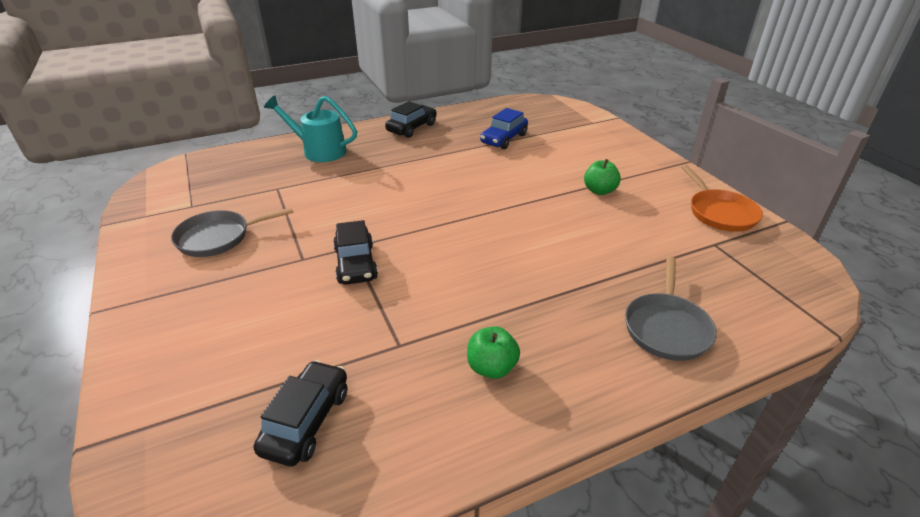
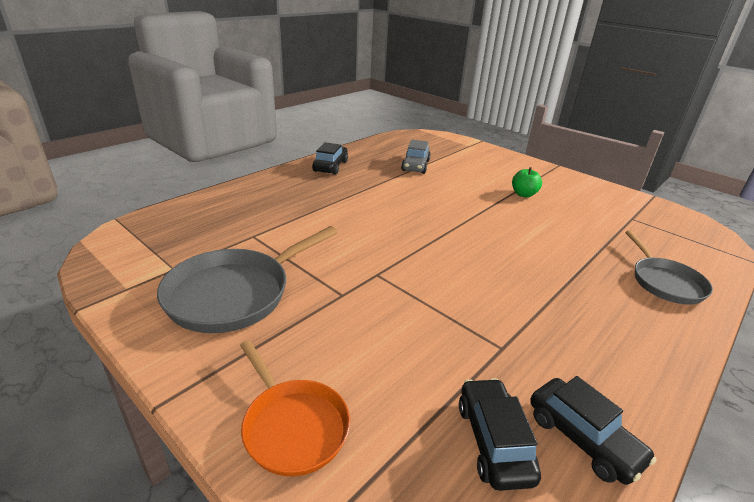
camera: 25 degrees left, 5 degrees down
(218, 237) = (235, 293): grey pan -> grey pan, size x1.56
(318, 151) = (262, 196): turquoise watering can -> none
(356, 264) = (395, 288): black car -> black car (583, 438)
(491, 367) = (588, 345): green apple -> none
(504, 139) = (415, 166): blue car -> grey car
(719, 212) = (612, 197): orange pan -> orange pan (293, 425)

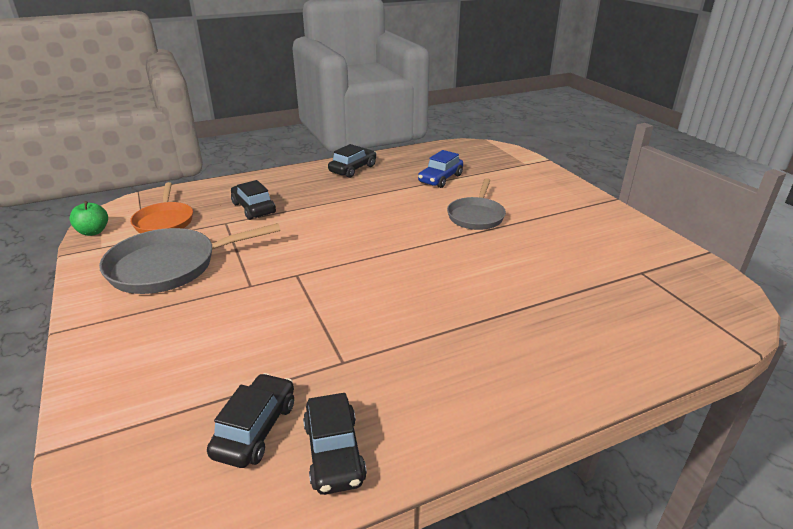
camera: 25 degrees right, 0 degrees up
(269, 217) = (253, 208): none -> black car
(293, 425) = (122, 371): orange pan -> orange pan (164, 221)
(415, 166) = (440, 179): grey car -> blue car
(523, 194) = (531, 225): green apple -> green apple (93, 232)
(664, 282) = (596, 346): grey pan -> grey pan (476, 216)

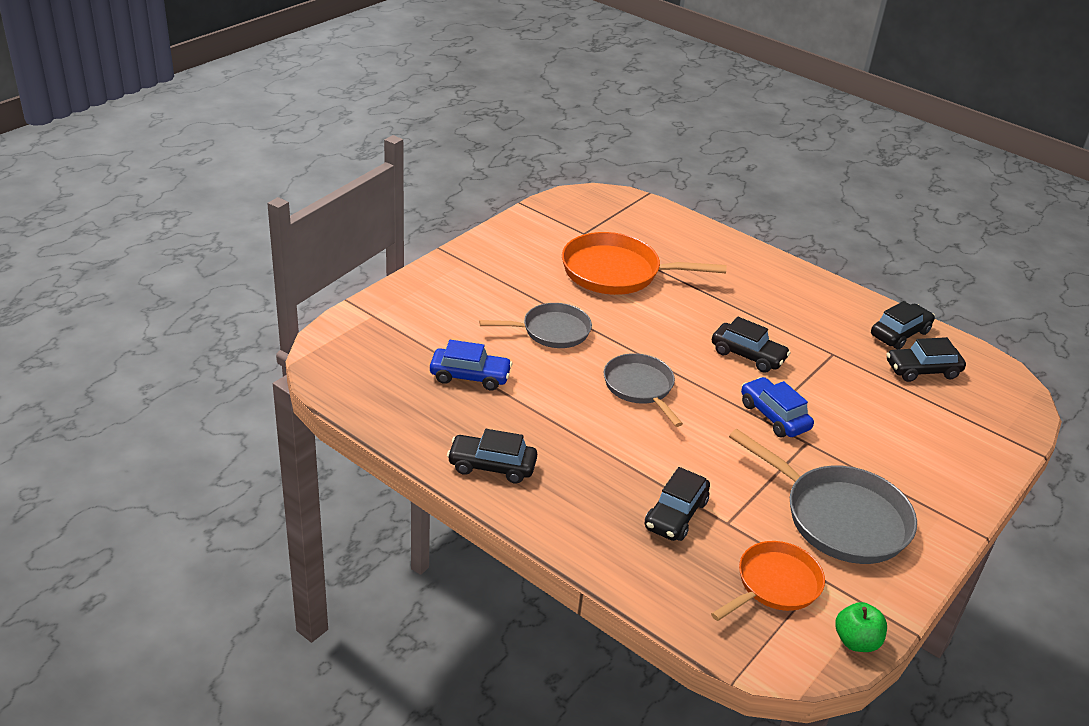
camera: 120 degrees left, 5 degrees up
(294, 281) = (774, 416): none -> blue car
(382, 232) = (640, 387): none -> grey pan
(382, 300) = (748, 355): none -> black car
(557, 270) = (617, 272): none -> orange pan

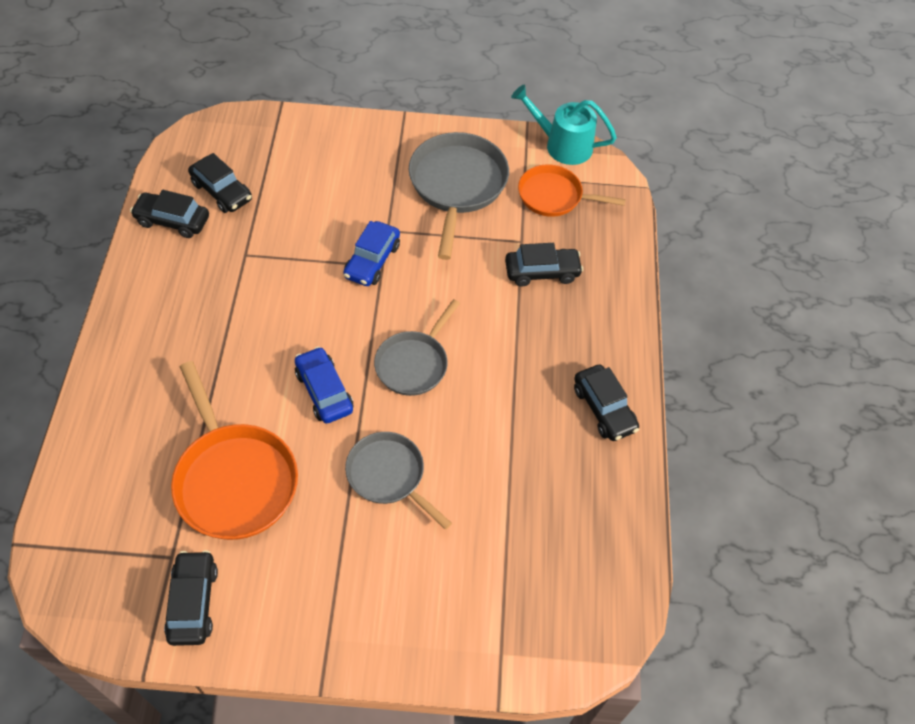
camera: 125 degrees left, 20 degrees up
(470, 376) = (514, 497): blue car -> blue car (324, 391)
(748, 355) = (298, 310): black car -> black car (193, 602)
(856, 641) = (561, 145): green apple -> turquoise watering can

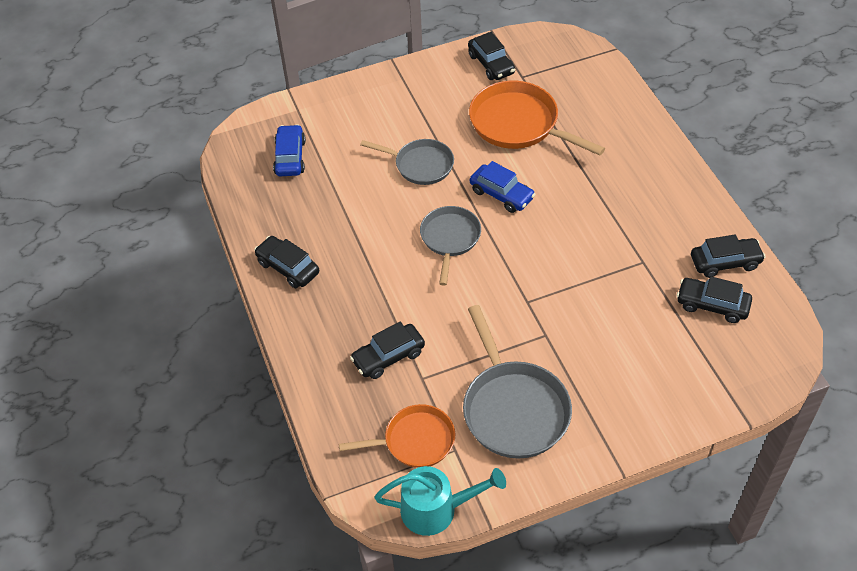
camera: 160 degrees right, 5 degrees down
(372, 261) = (538, 302): blue car -> blue car (290, 157)

